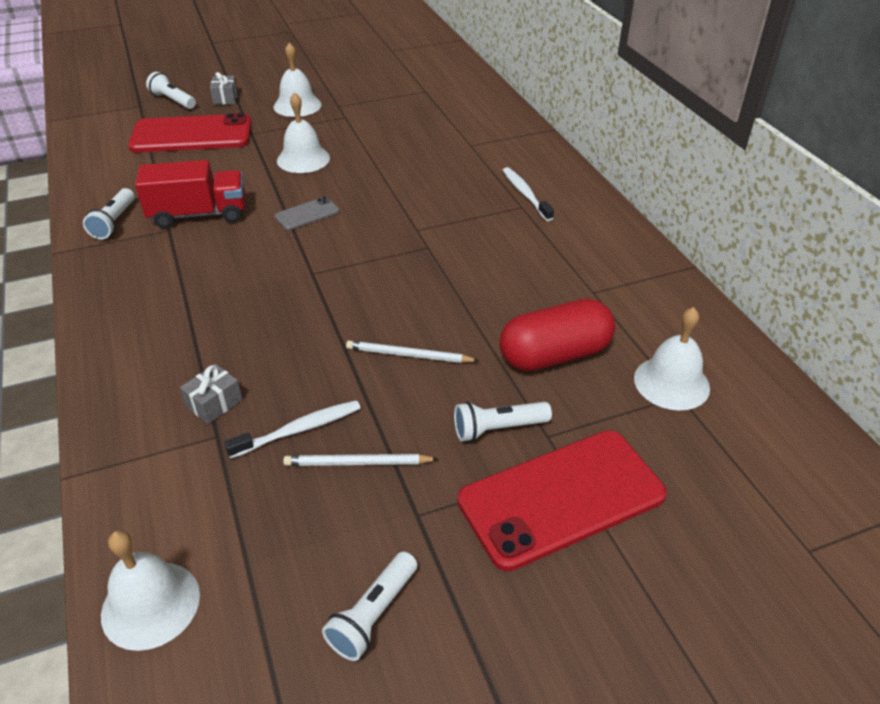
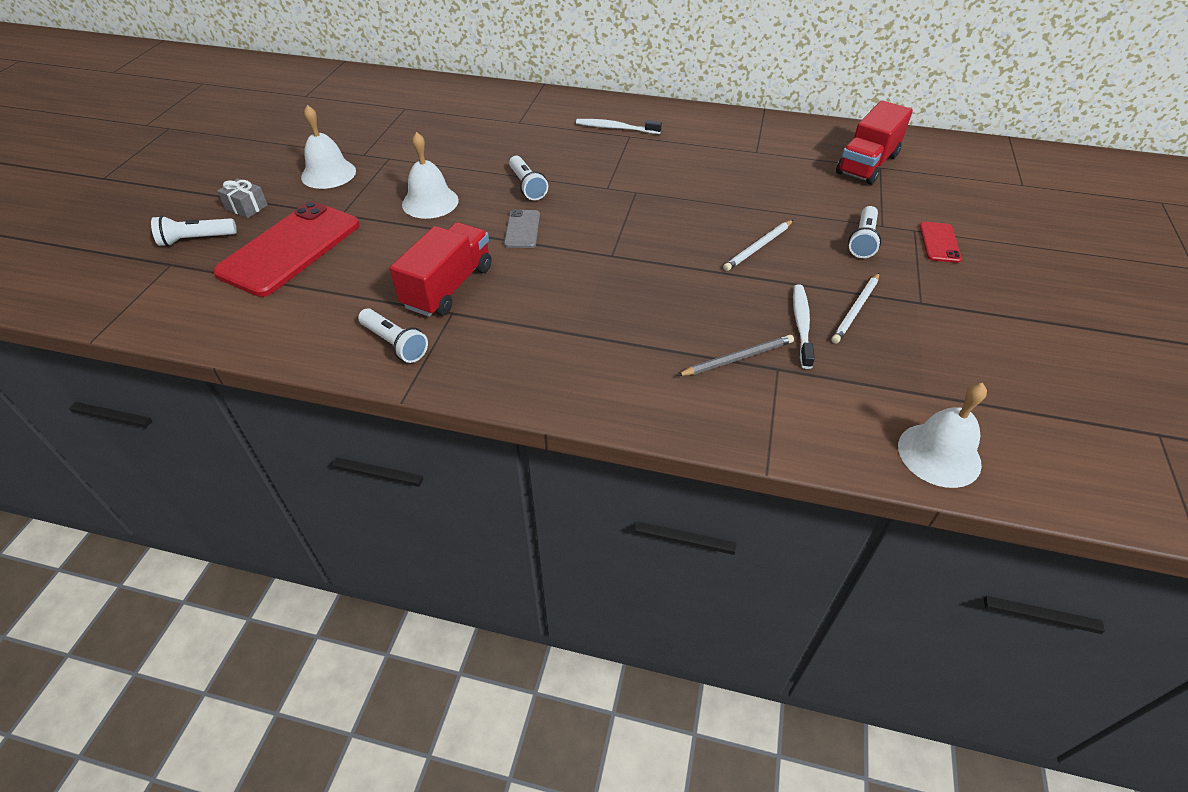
camera: 55 degrees left, 5 degrees up
(214, 403) = (737, 358): grey gift -> grey pencil
(373, 614) = (997, 351): white flashlight -> white flashlight (527, 186)
(555, 355) = (808, 191): red capsule -> none
(561, 498) = (939, 242): red phone -> red phone, size x0.45
(671, 382) = (867, 164): white bell -> red truck

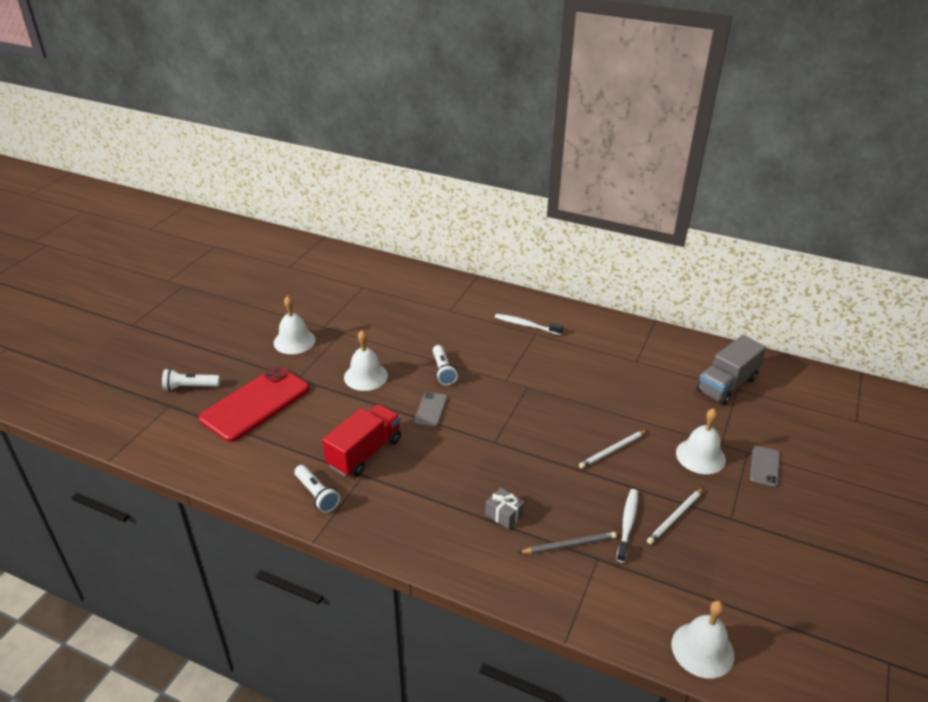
camera: 10 degrees right, 10 degrees down
(246, 207) = (230, 363): grey gift -> grey gift (504, 515)
(863, 240) = (700, 456): white flashlight -> white bell
(867, 164) = (727, 385): red truck -> grey truck
(939, 242) = (764, 466): red phone -> grey phone

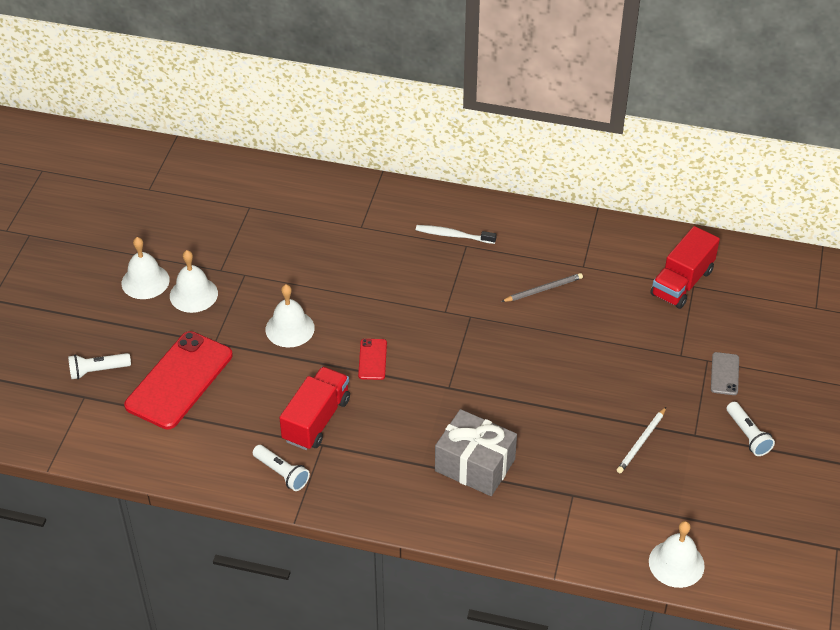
camera: 10 degrees left, 10 degrees up
(431, 409) = (372, 359): grey phone -> red phone
(443, 371) = (374, 309): white flashlight -> white flashlight (747, 435)
(504, 515) = (475, 465): grey gift -> grey gift, size x2.15
(569, 545) = (543, 486): grey pencil -> grey pencil (543, 289)
(613, 450) = (572, 379): white pencil -> none
(627, 524) = (596, 456): white toothbrush -> none
(700, 456) = (660, 372): white bell -> white bell (145, 281)
(727, 385) = (682, 283): grey truck -> red truck

